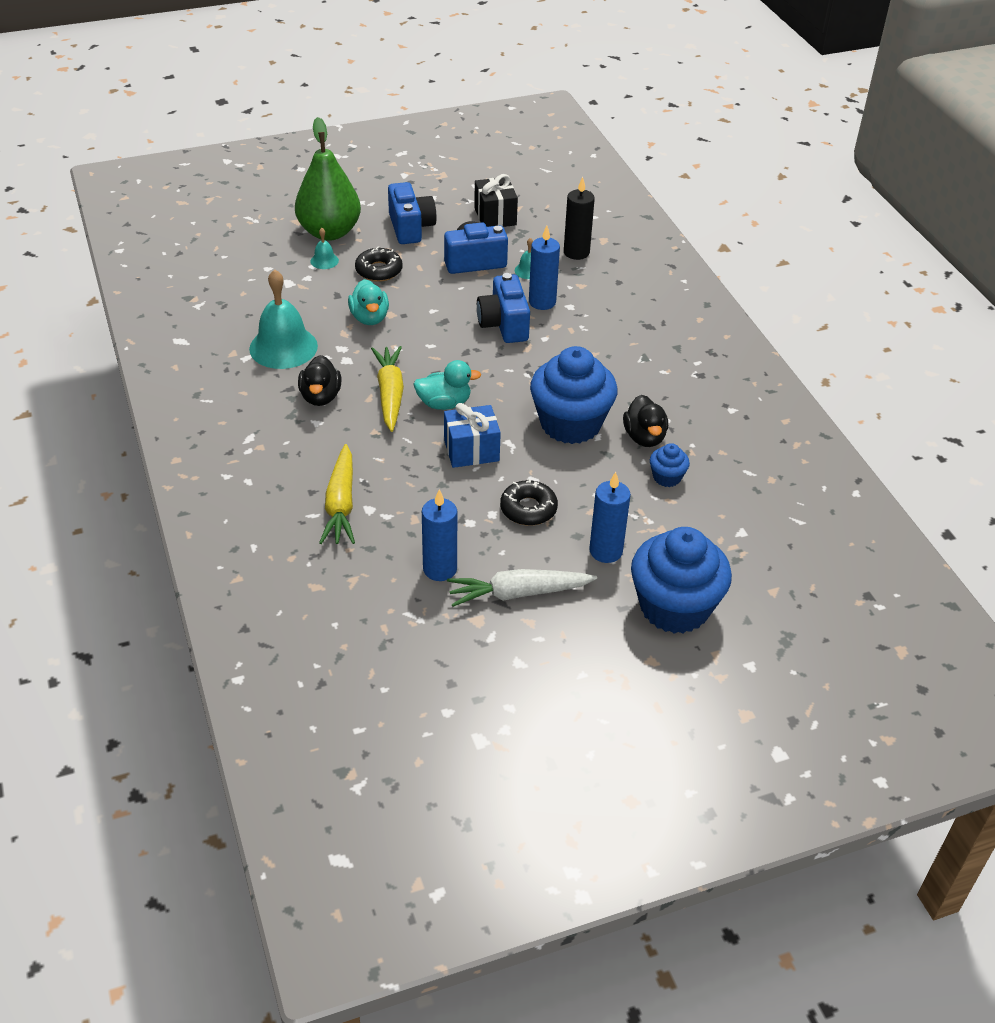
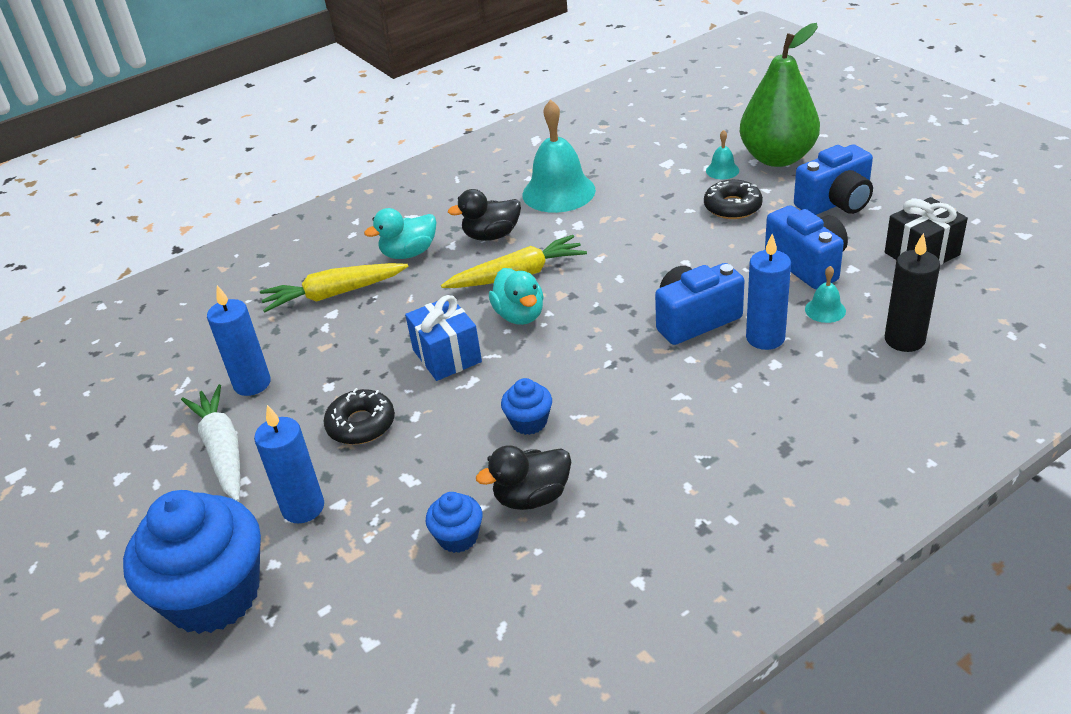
camera: 80 degrees right, 5 degrees down
(369, 318) = (641, 226): turquoise duck -> turquoise duck (409, 253)
(570, 424) = (529, 422): blue cupcake -> blue cupcake, size x0.45

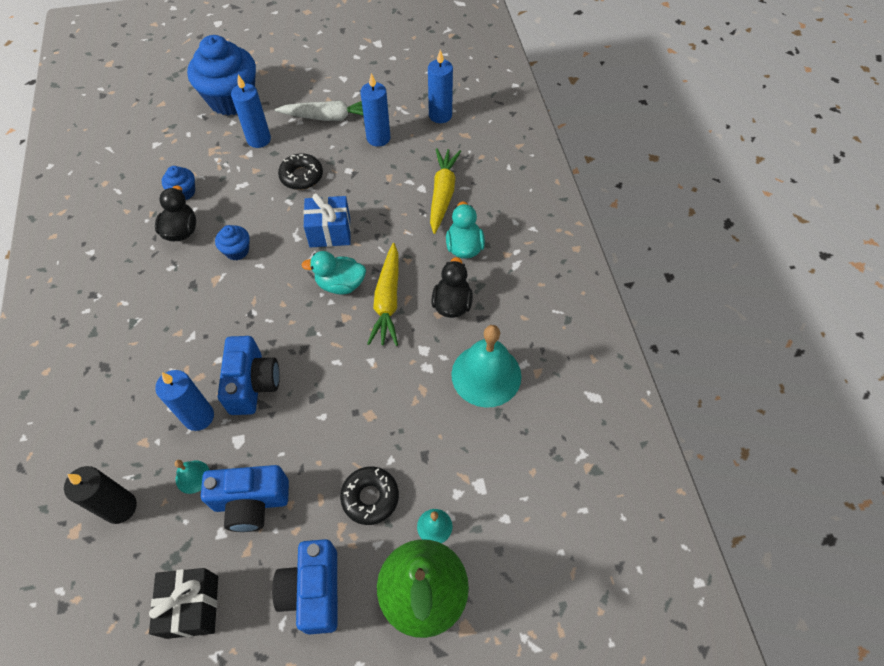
camera: 110 degrees right, 20 degrees up
(184, 346) = (440, 115): none -> blue candle

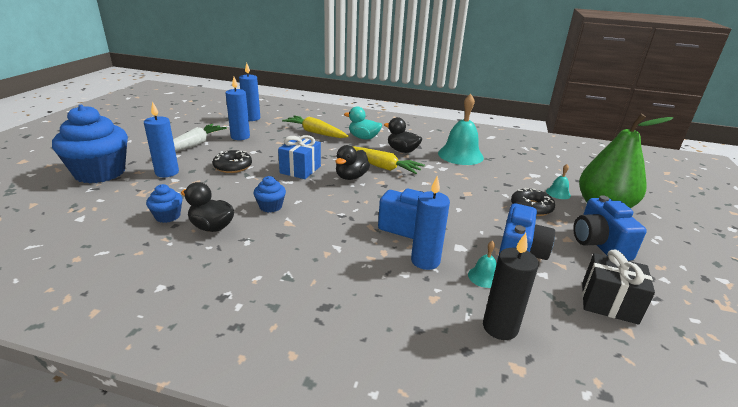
camera: 65 degrees left, 30 degrees down
(313, 591) = (599, 244): blue camera -> blue camera turned 60 degrees clockwise
(340, 284) = (351, 177): turquoise duck -> black duck

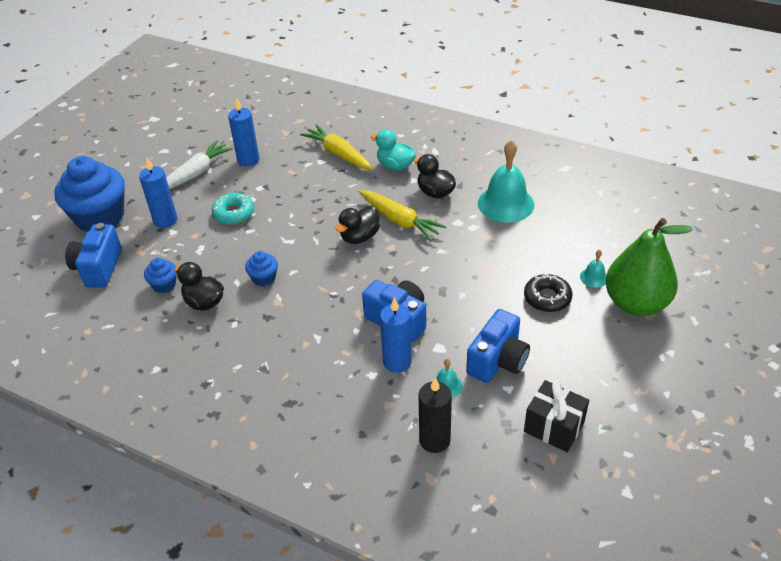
camera: 15 degrees right, 15 degrees up
(233, 166) = (234, 213): black donut -> turquoise donut
(251, 118) = (266, 122): blue candle -> none
(300, 169) = (306, 222): blue gift -> none
(599, 244) = (593, 356): blue camera -> blue camera (98, 268)

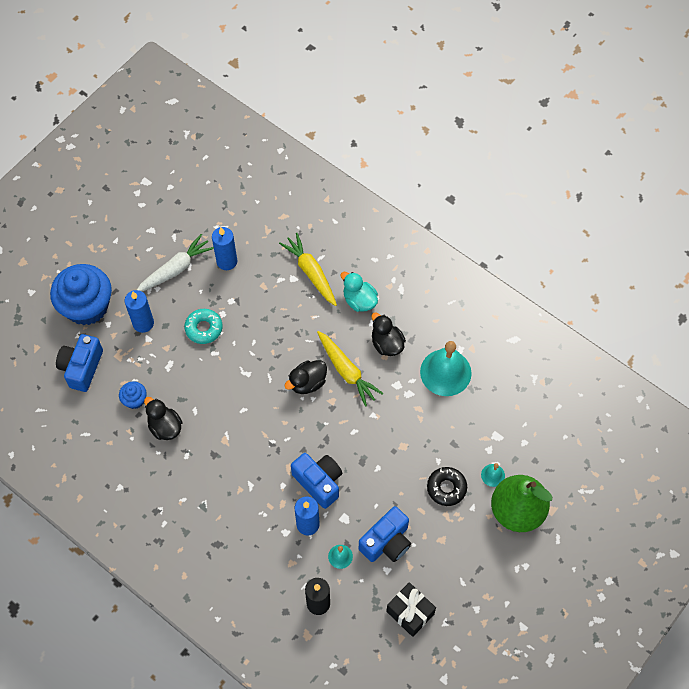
camera: 10 degrees right, 20 degrees up
(264, 278) = (218, 411): blue cupcake -> none

